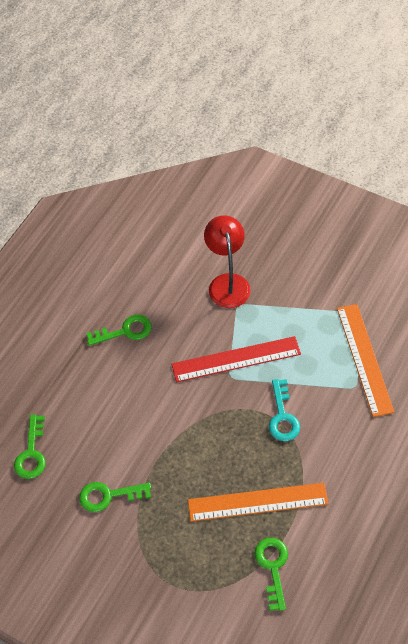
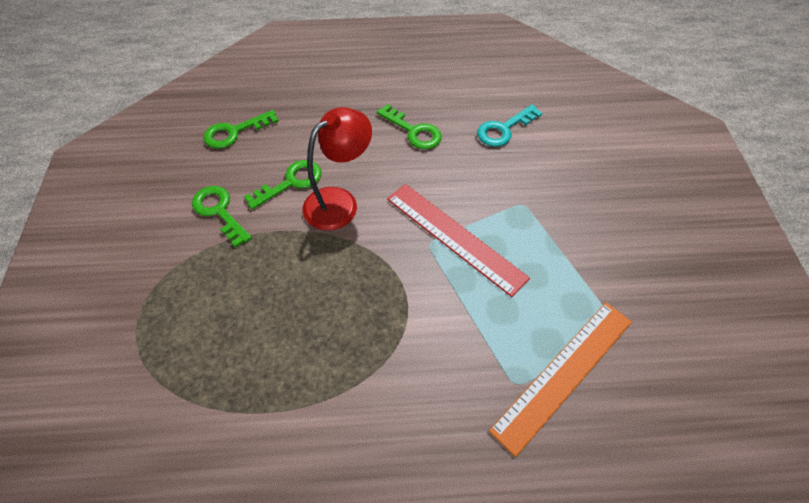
camera: 55 degrees right, 0 degrees up
(227, 283) = (540, 181): red lamp -> red lamp (339, 202)
(257, 502) = (285, 356): orange ruler -> none
(272, 567) = (203, 421): green key -> green key (291, 182)
(283, 416) = (415, 322): turquoise key -> turquoise key (504, 129)

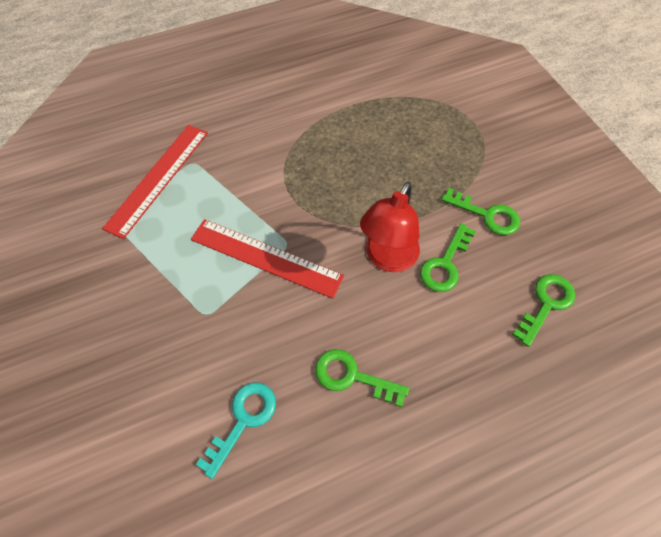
camera: 160 degrees right, 5 degrees up
(564, 374) = (158, 178): orange ruler -> red ruler

